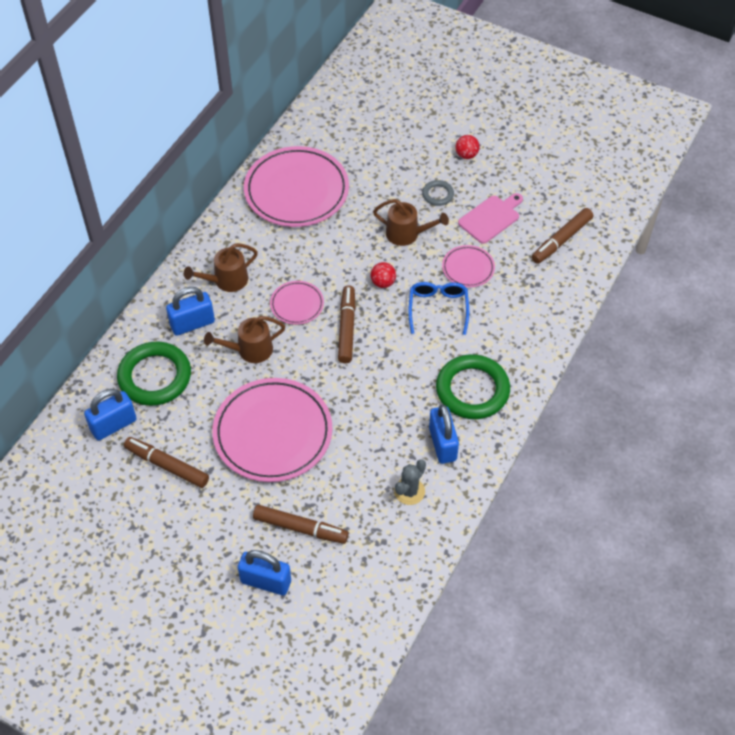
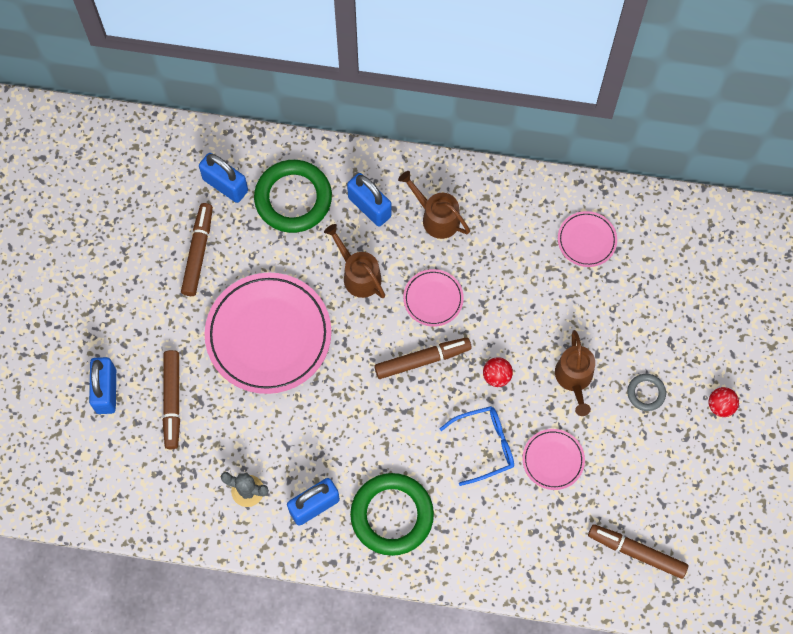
camera: 70 degrees right, 15 degrees up
(296, 191) = (586, 240): pink plate -> pink plate, size x0.48
(491, 218) = (636, 463): pink cutting board -> none

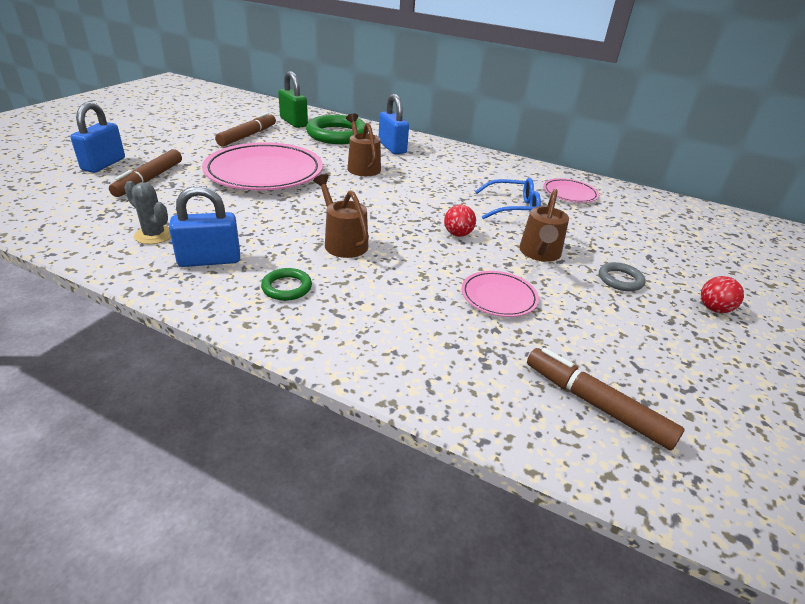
camera: 15 degrees right, 35 degrees down
(225, 185) = (293, 122): blue padlock -> green padlock
(392, 515) = (287, 287): green ring -> green ring, size x0.48
(422, 360) = (389, 211): brown marker -> none
(433, 299) = (418, 188): pink plate -> none
(436, 217) = (442, 160): brown watering can -> brown watering can (343, 242)
(485, 445) = (423, 269): blue glasses -> blue glasses (513, 208)

